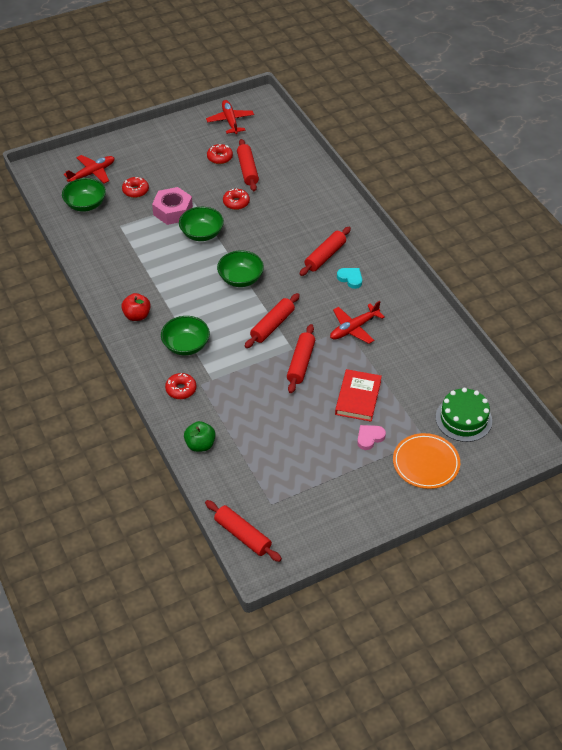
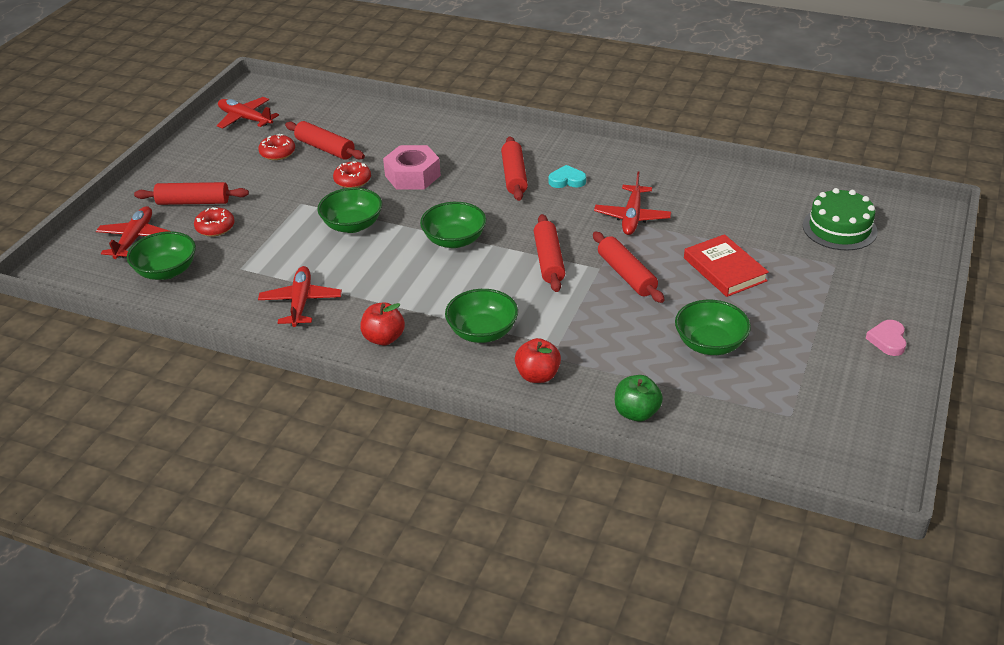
camera: 40 degrees left, 10 degrees down
(123, 267) = (301, 303): none -> red plane
(173, 211) = (288, 223): pink nut -> pink nut (412, 175)
(181, 389) = (538, 375): red donut -> red apple
(242, 535) = (809, 465): red rolling pin -> red rolling pin (193, 202)
(287, 435) = (710, 344): none -> green bowl
(369, 438) = (787, 295): pink heart -> pink heart (887, 340)
(426, 463) = (866, 283): orange plate -> none

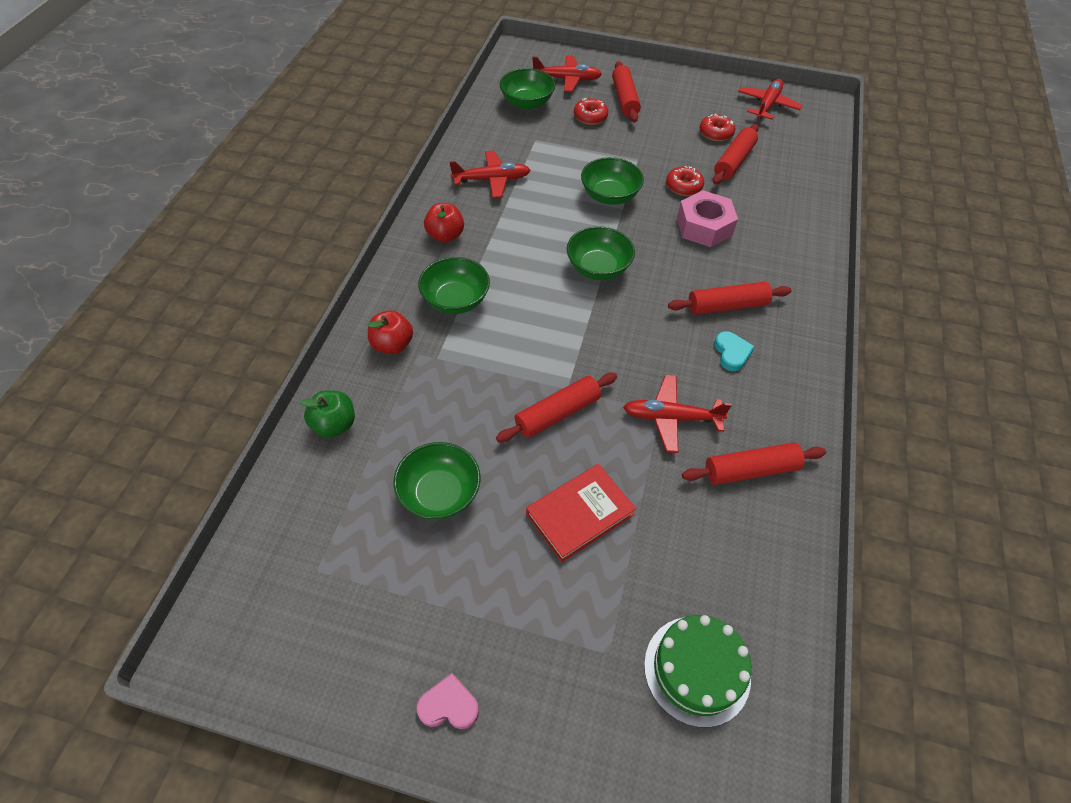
camera: 80 degrees right, 15 degrees up
(549, 260) = (574, 344): red rolling pin -> red rolling pin (750, 470)

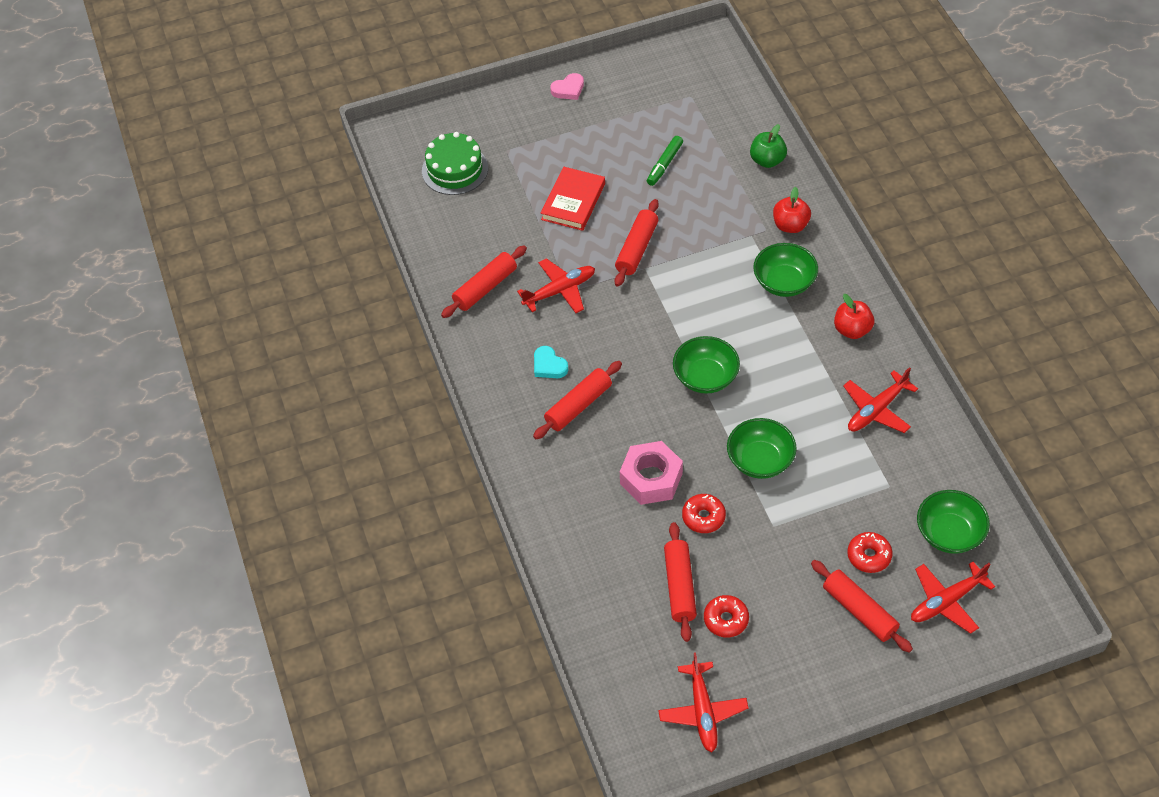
camera: 150 degrees right, 0 degrees up
(439, 493) = (664, 164): green bowl -> green marker

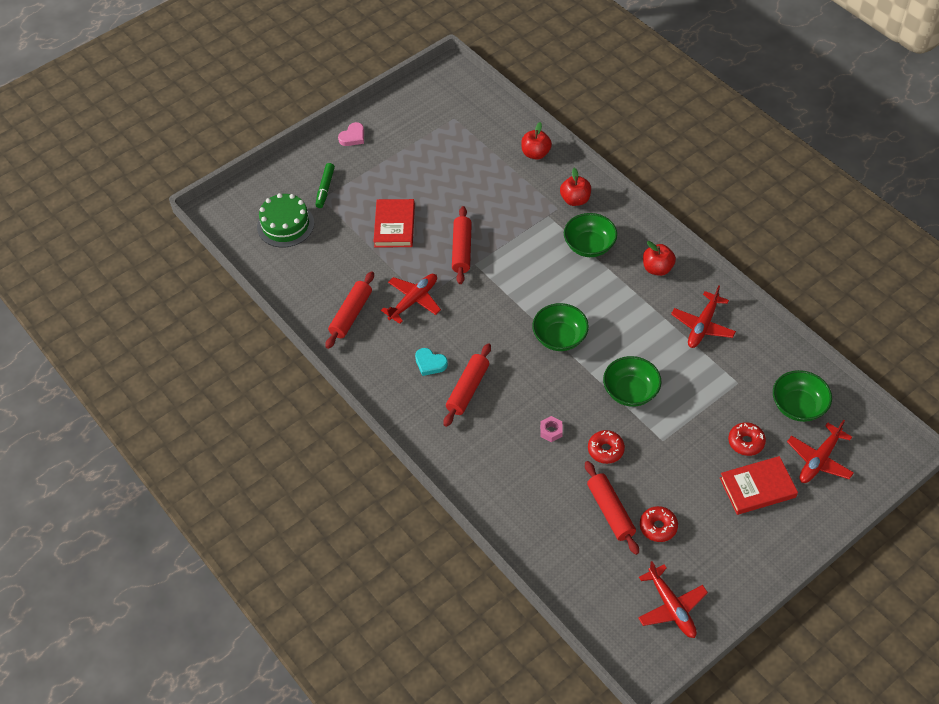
camera: 20 degrees left, 0 degrees up
(651, 478) = (551, 431): pink nut -> pink nut, size x0.47
(664, 164) = (456, 177): green marker -> green marker (325, 188)
(767, 160) = (535, 153): green apple -> red apple
(859, 611) = (757, 487): red rolling pin -> red book

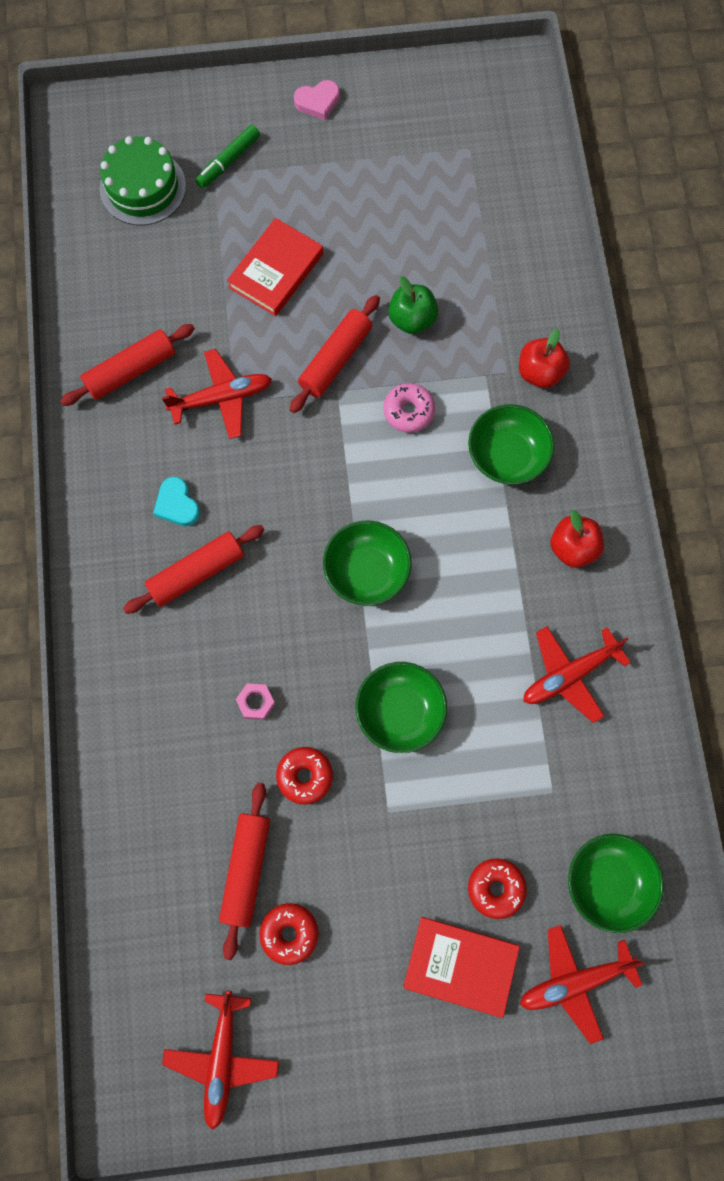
camera: 30 degrees right, 20 degrees up
(488, 210) = (412, 319): none -> green apple
(521, 253) = (408, 411): none -> pink donut
(535, 153) = (538, 268): red apple -> none

